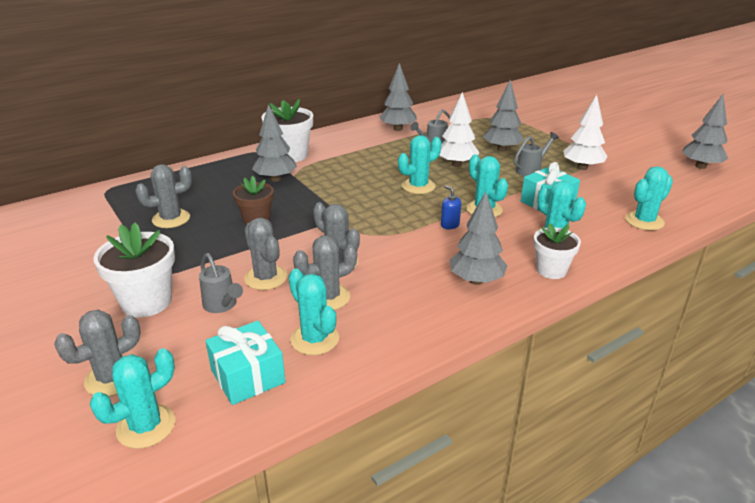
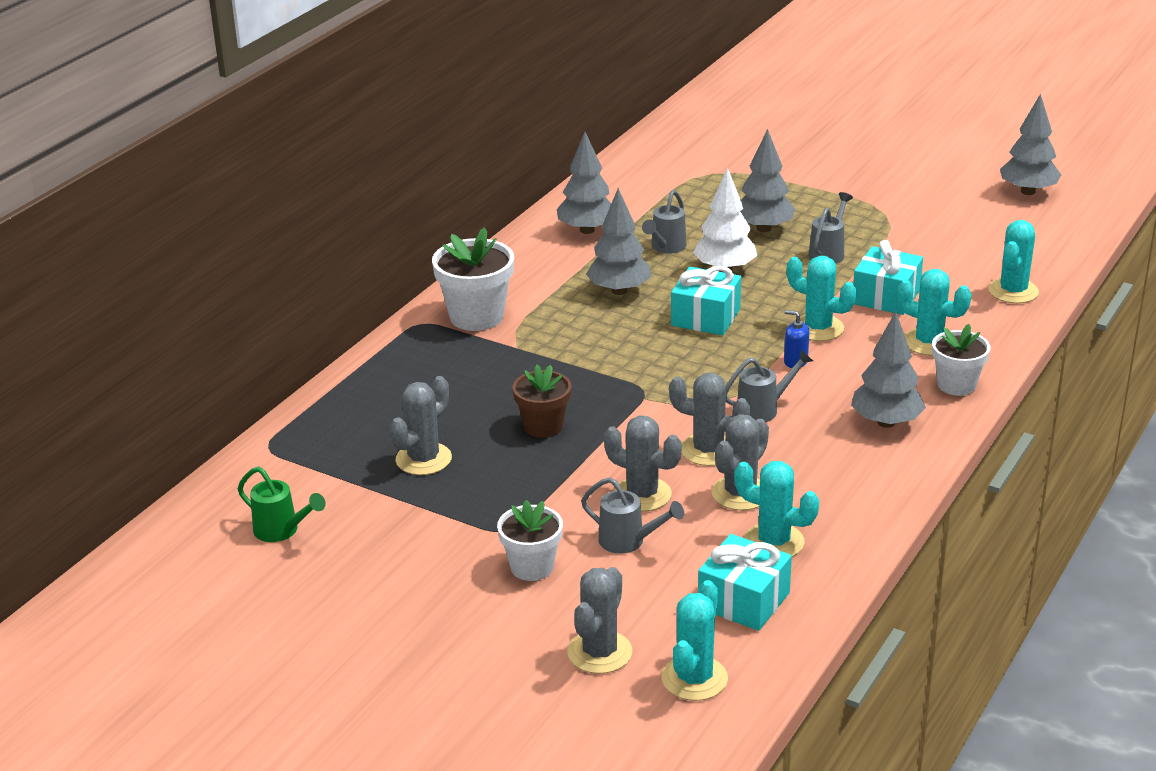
camera: 25 degrees left, 0 degrees up
(50, 235) = (282, 531): none -> green watering can
(146, 302) = (532, 567): white flower pot -> white flower pot, size x0.66
(275, 179) = (498, 360): grey tree -> grey tree (619, 291)
(399, 248) = (763, 409): none -> grey watering can
(418, 186) = (705, 317): turquoise cactus -> turquoise gift
(582, 167) = (888, 231): white tree -> none

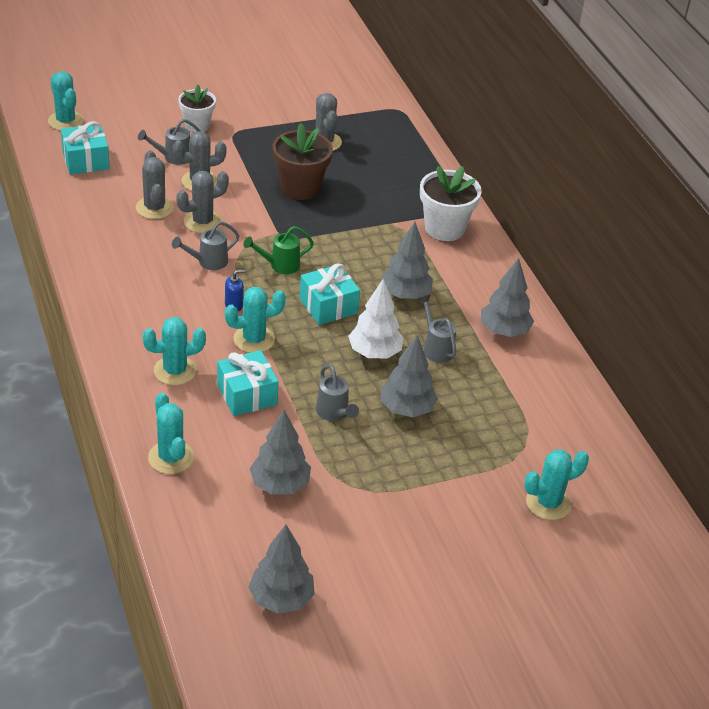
camera: 125 degrees right, 10 degrees up
(282, 531) = (322, 84): green watering can -> green watering can (279, 265)
(543, 426) = (300, 188): brown flower pot -> brown flower pot, size x1.52
(599, 652) = (118, 110): grey cactus -> none
(763, 409) = (208, 262): grey watering can -> grey watering can turned 45 degrees clockwise
(774, 542) = (106, 193): turquoise cactus -> turquoise cactus (548, 503)
(886, 422) = (132, 293): grey tree -> grey tree (280, 485)
(956, 385) = (121, 345): white flower pot -> none

